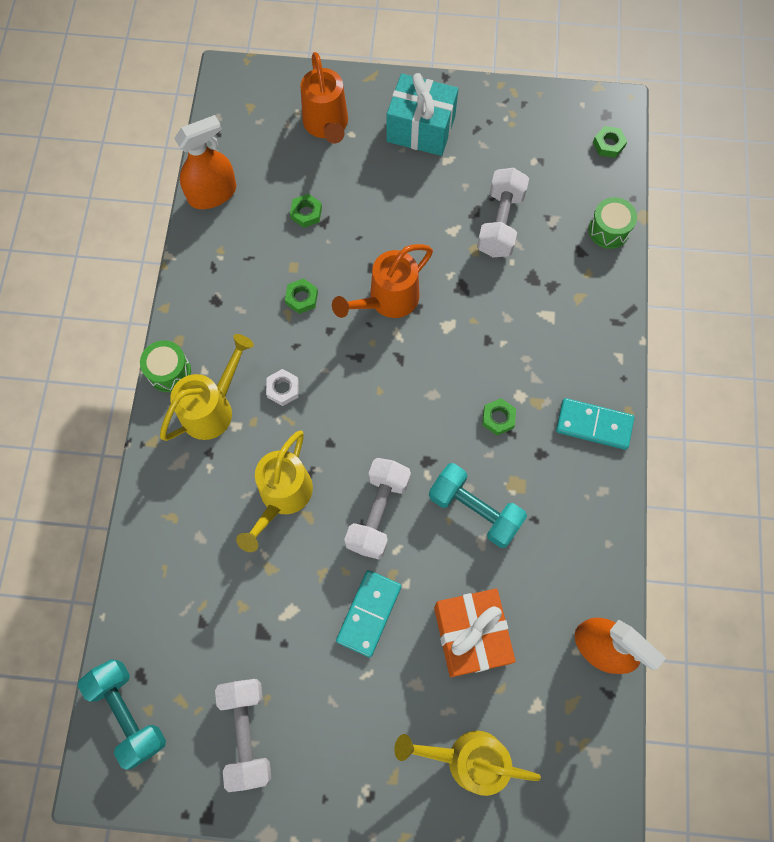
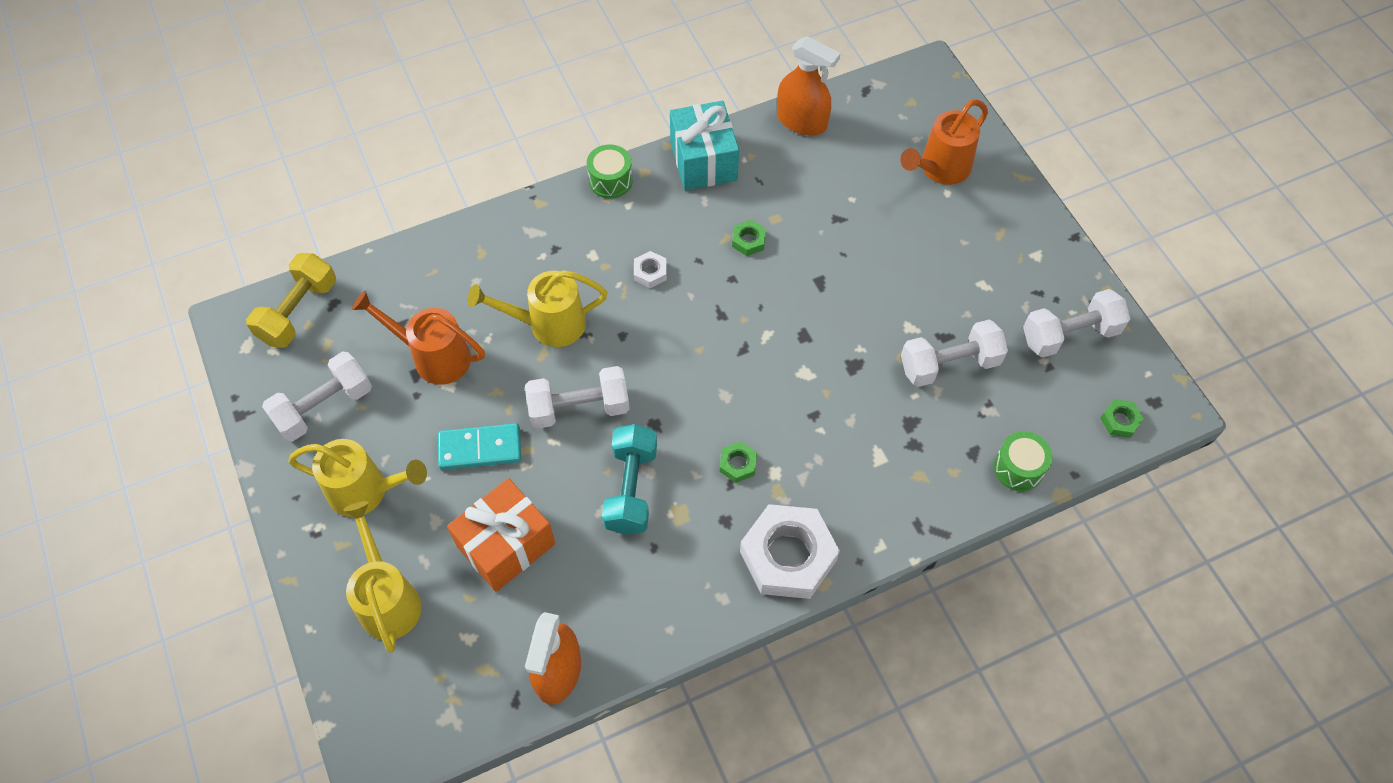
camera: 60 degrees right, 10 degrees down
(128, 713) = (298, 312): turquoise dumbbell -> yellow dumbbell
(212, 408) = (597, 229): yellow watering can -> yellow watering can (366, 491)
(306, 213) = (836, 200): green nut -> none
(387, 300) = (795, 310): orange watering can -> orange watering can (434, 357)
(421, 129) = (999, 245): turquoise gift -> turquoise gift (703, 161)
(523, 131) = (1069, 334): none -> white dumbbell
(594, 425) = (788, 556): turquoise domino -> white nut

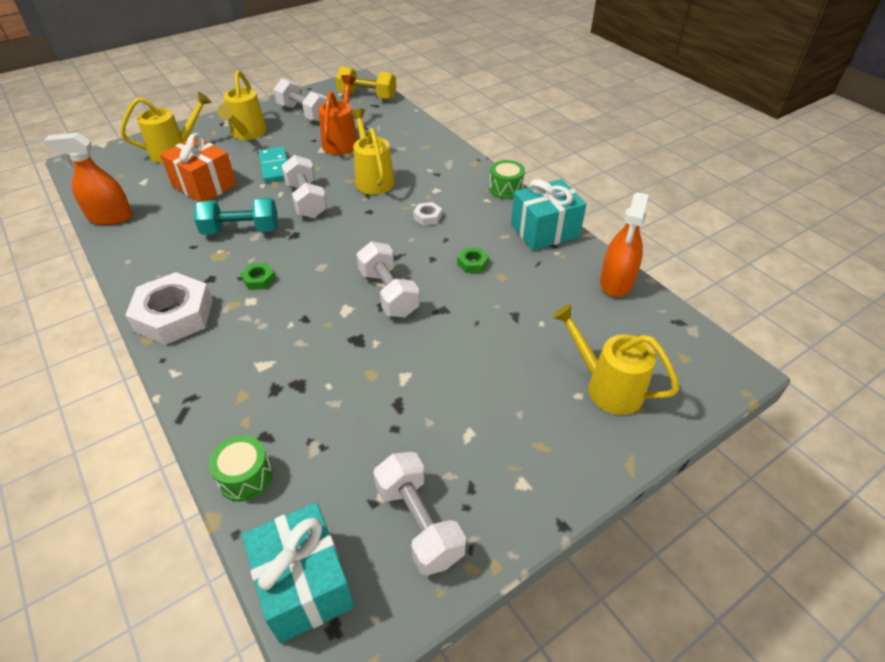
camera: 80 degrees right, 15 degrees down
(940, 169) = (607, 387): orange watering can -> yellow watering can
(949, 364) = (365, 410): white dumbbell -> white dumbbell (388, 293)
(1120, 421) = (304, 584): green nut -> turquoise gift

